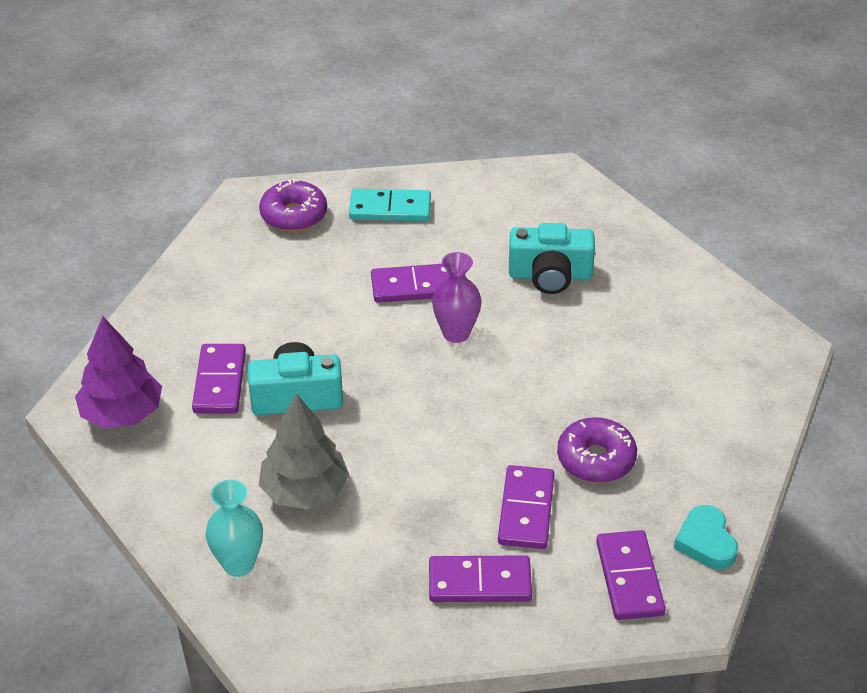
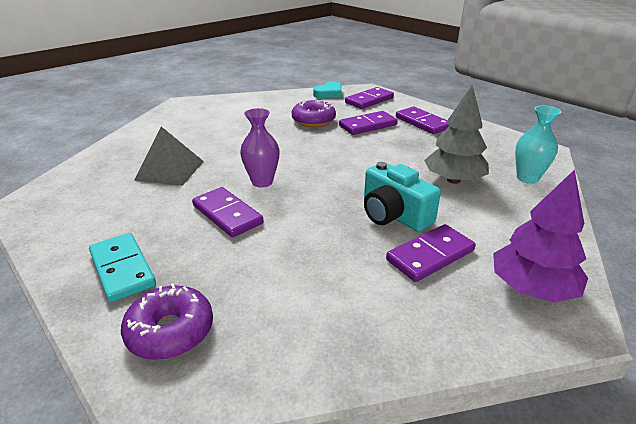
camera: 125 degrees left, 10 degrees down
(550, 275) = (170, 170): turquoise camera -> grey pyramid

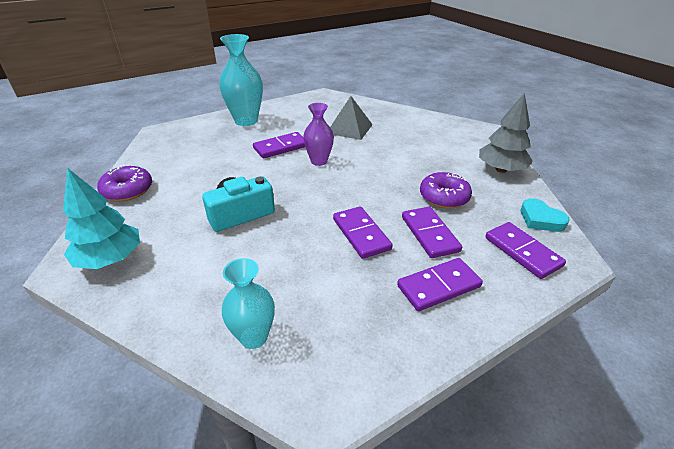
camera: 100 degrees right, 5 degrees up
(122, 269) = (246, 121): turquoise domino -> turquoise vase
(170, 331) = (191, 133): purple donut -> purple donut (127, 190)
(430, 255) = (181, 220): purple domino -> purple domino (361, 234)
(453, 180) = (278, 267): grey tree -> grey tree (501, 169)
(532, 288) = (110, 259): purple tree -> turquoise tree

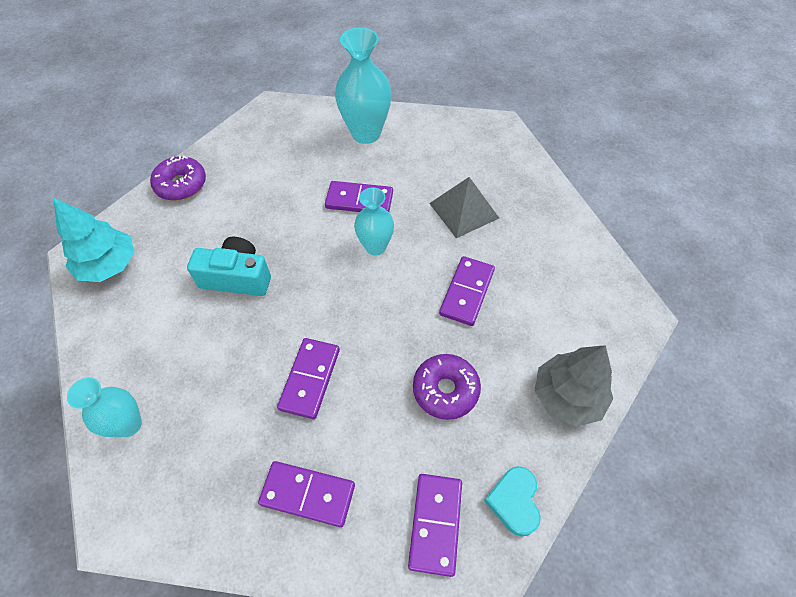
camera: 40 degrees right, 20 degrees up
(319, 161) = (375, 247): purple vase -> turquoise vase
(430, 234) = (372, 428): purple domino -> purple domino (467, 292)

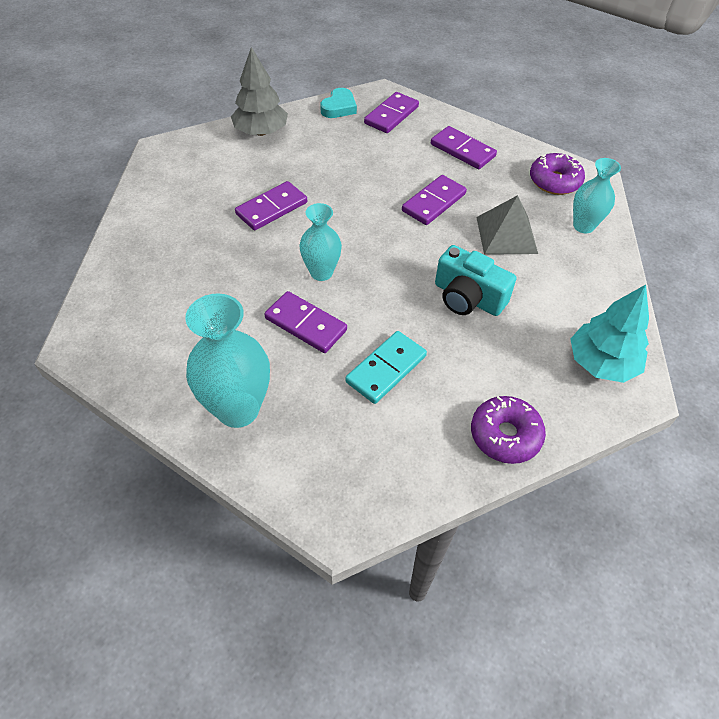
camera: 155 degrees left, 5 degrees down
(282, 193) = (386, 369): none -> turquoise domino
(445, 390) = (339, 162): purple donut -> purple donut (554, 181)
(463, 210) = (212, 270): grey pyramid -> grey pyramid (506, 235)

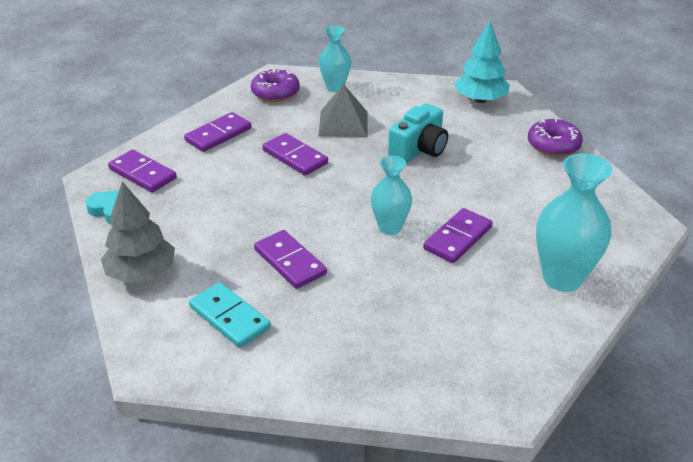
camera: 85 degrees left, 15 degrees down
(386, 369) = (502, 195): turquoise domino -> turquoise domino (229, 317)

